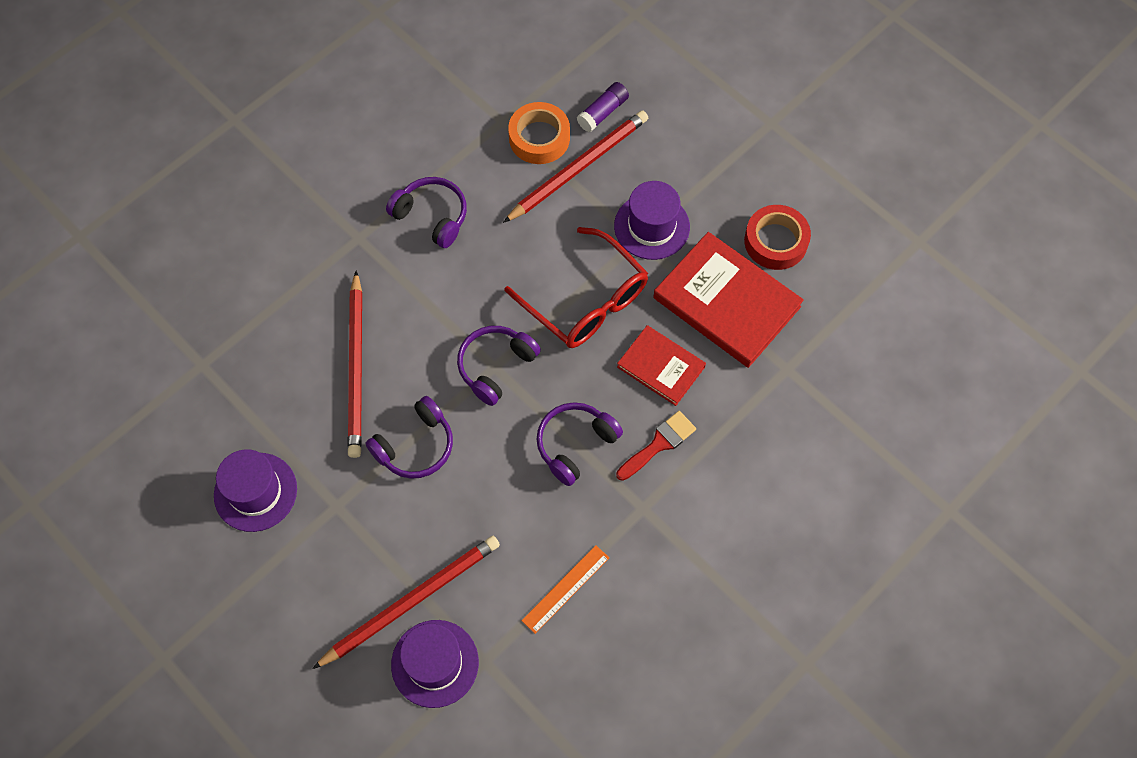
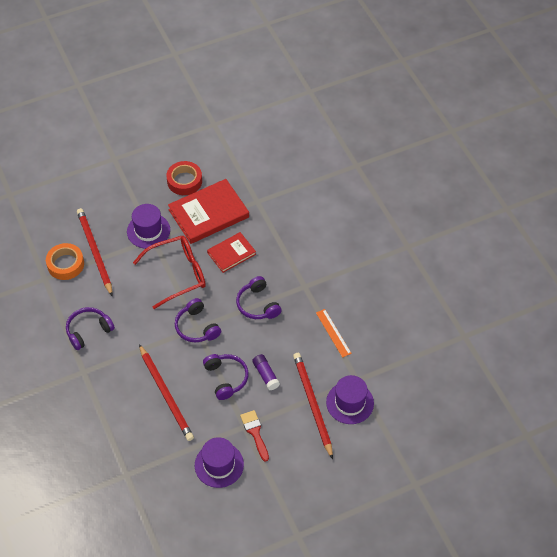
camera: 70 degrees left, 10 degrees down
(356, 368) = (166, 394): red pencil -> red pencil turned 45 degrees clockwise
(603, 113) = (66, 230): purple glue stick -> purple glue stick (266, 375)
(659, 444) = (273, 268): red brush -> red brush (255, 432)

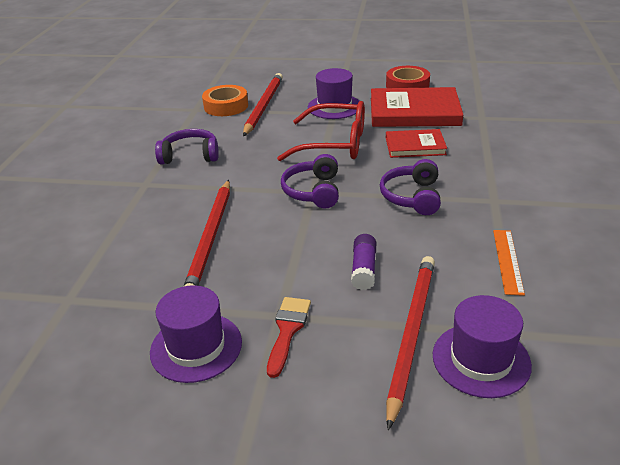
camera: 35 degrees right, 20 degrees down
(226, 378) = (304, 251): purple headphones -> none

